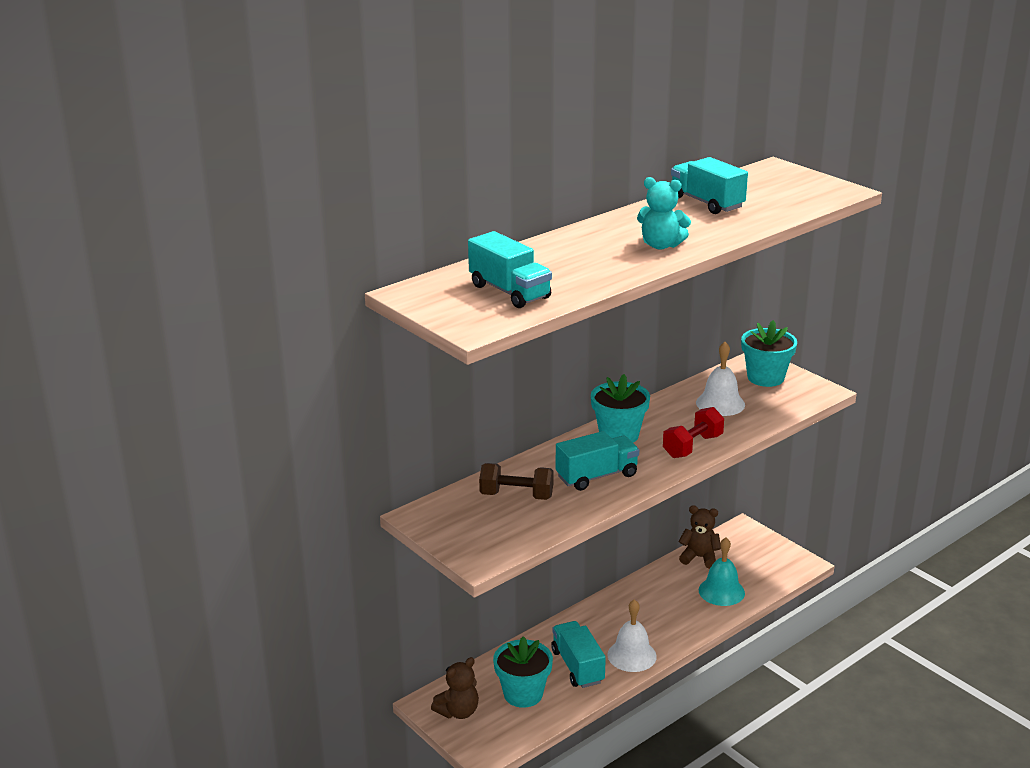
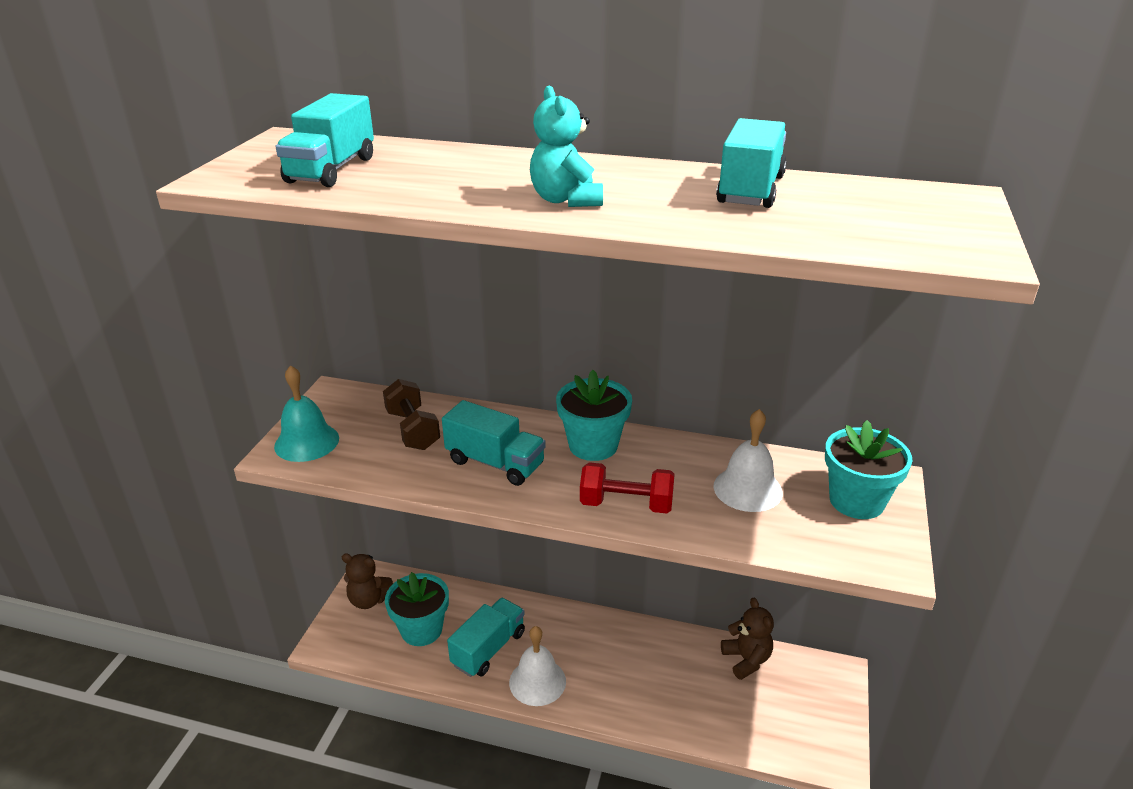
camera: 55 degrees right, 5 degrees up
(721, 591) = (708, 706): turquoise bell -> turquoise bell (306, 442)

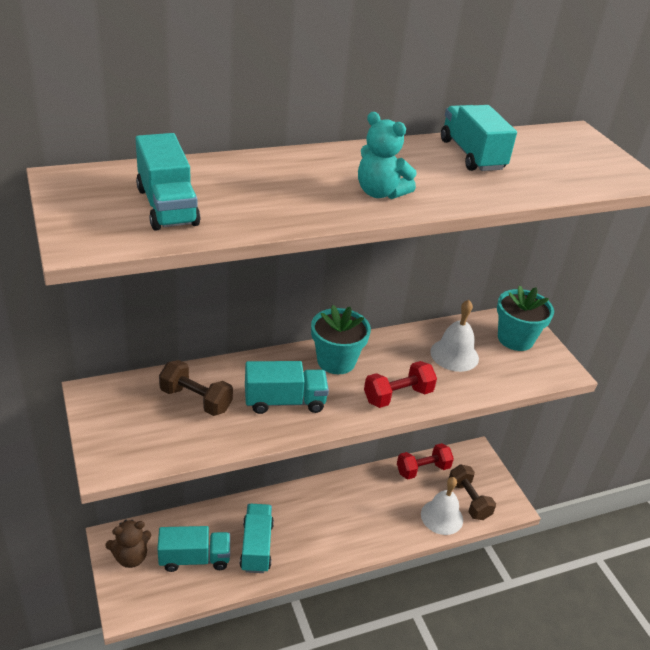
camera: 40 degrees left, 5 degrees up
(306, 442) = (119, 445): turquoise bell -> none
(421, 630) = (194, 558): turquoise flower pot -> turquoise truck
(537, 681) = (309, 551): white bell -> white bell (442, 517)
(746, 659) = (423, 469): brown teddy bear -> red dumbbell
(779, 723) = (468, 500): none -> brown dumbbell

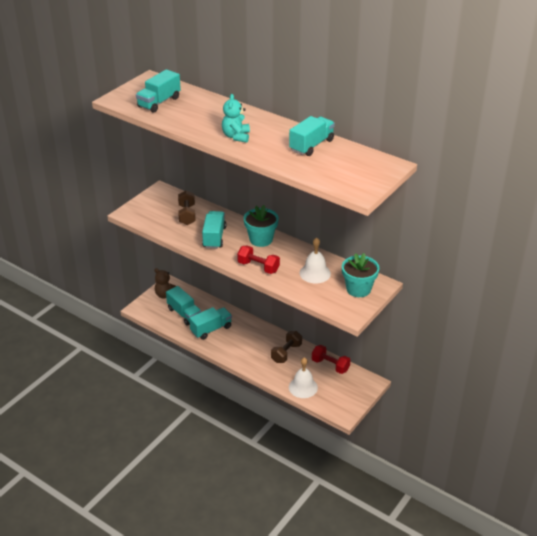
camera: 60 degrees right, 0 degrees up
(284, 401) = (214, 237): turquoise truck -> turquoise truck turned 135 degrees counterclockwise
(468, 500) = (328, 393): brown dumbbell -> brown dumbbell (286, 353)

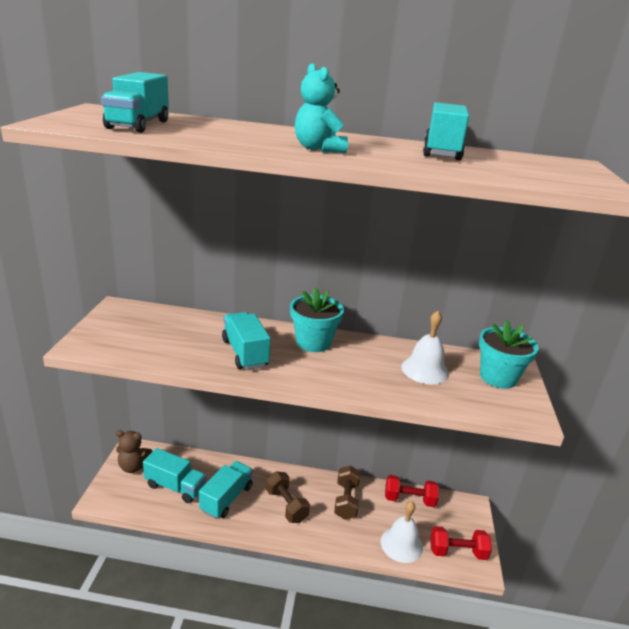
camera: 30 degrees left, 10 degrees down
(187, 215) = (181, 331): brown dumbbell -> brown dumbbell (286, 505)
(258, 267) = (343, 380): red dumbbell -> red dumbbell (457, 552)

